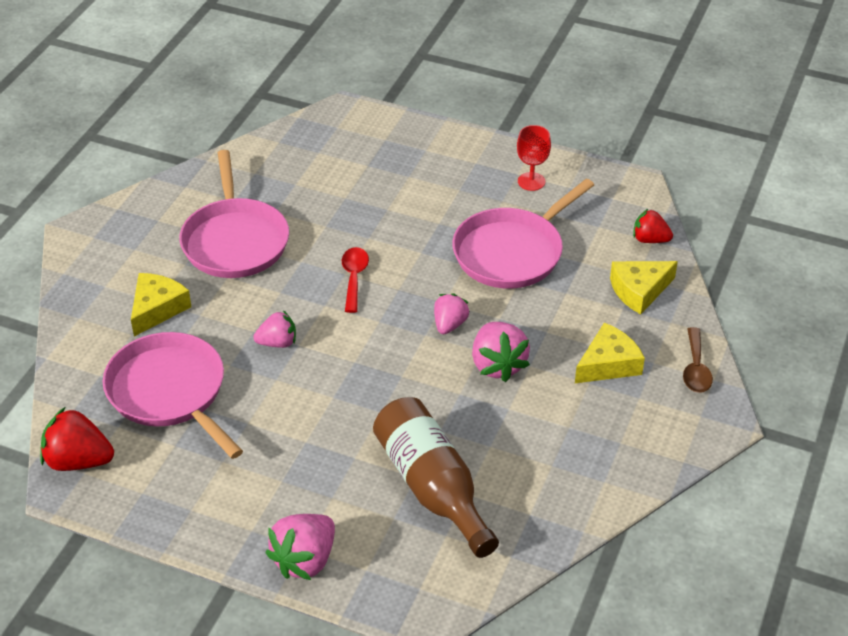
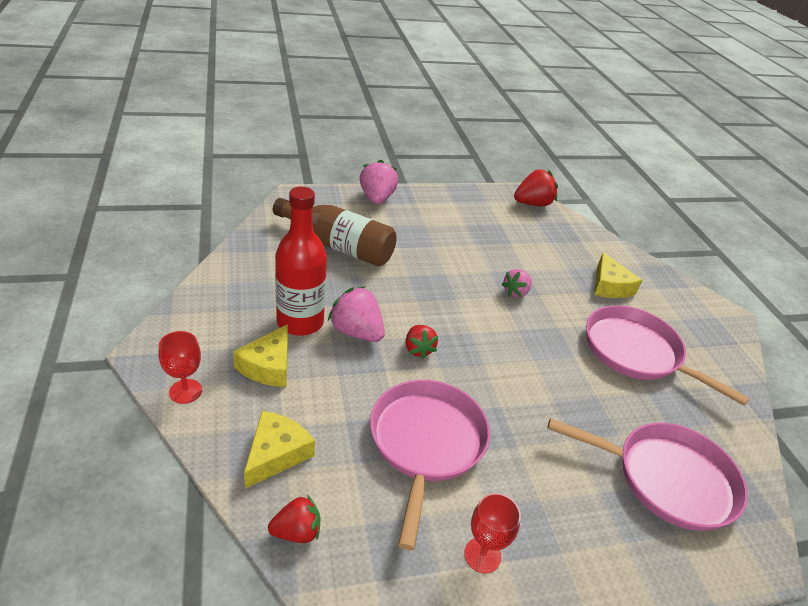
camera: 140 degrees right, 5 degrees down
(170, 392) = (536, 245): pink pan -> pink pan (668, 479)
(354, 278) = (524, 358): red spoon -> none
(449, 324) = (418, 349): pink strawberry -> red strawberry
(549, 398) = (300, 322): none -> red bottle
(695, 369) = (185, 391): brown spoon -> red goblet

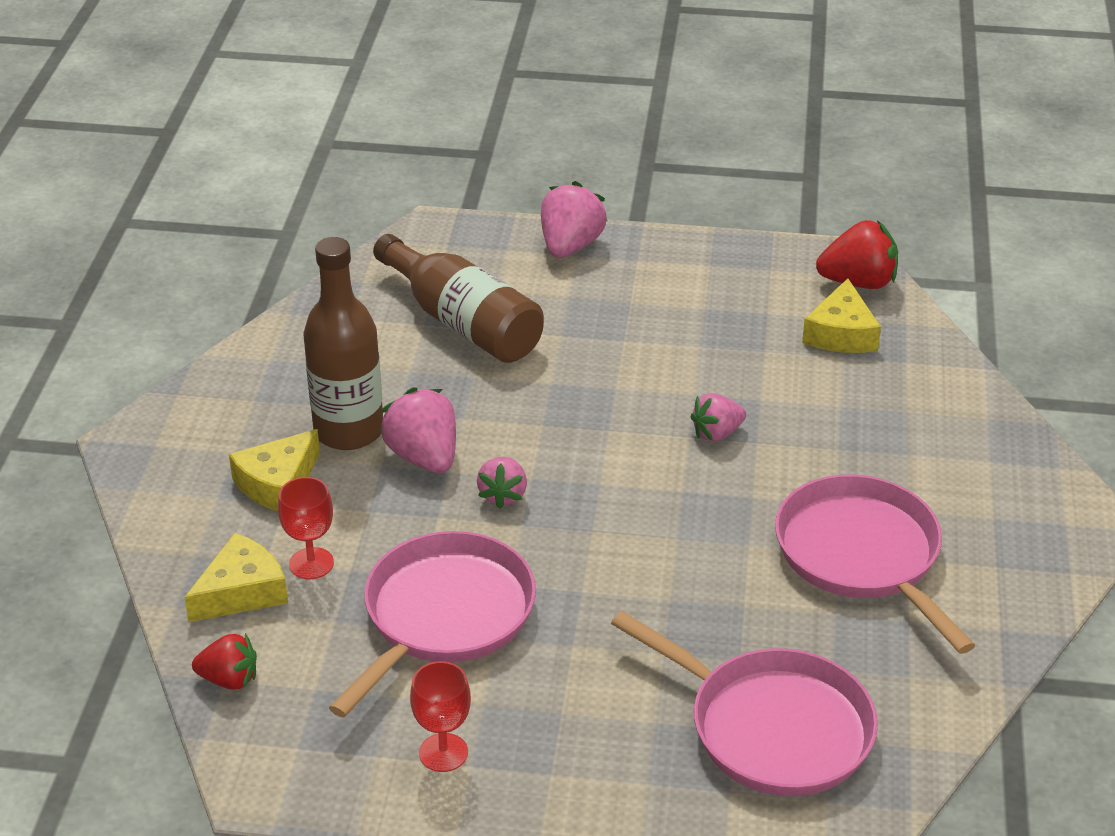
camera: 25 degrees right, 0 degrees up
(185, 391) = (159, 498): red goblet -> red goblet (311, 563)
(300, 322) = (348, 431): red bottle -> brown bottle
(418, 349) = (503, 495): red strawberry -> pink strawberry
(609, 286) = (898, 445): yellow cheese -> yellow cheese (841, 333)

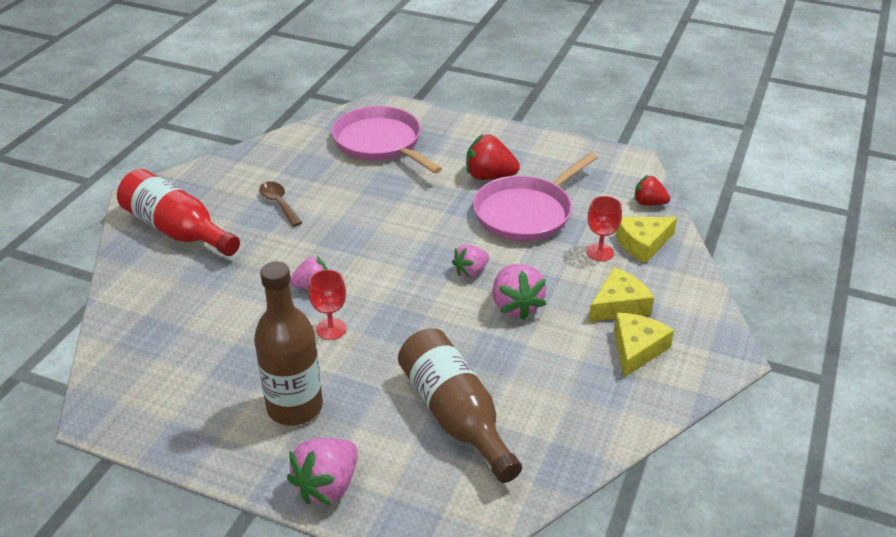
camera: 165 degrees left, 0 degrees up
(348, 431) = (565, 335): brown bottle -> brown bottle (295, 407)
(443, 752) = (541, 158): red goblet -> red goblet (331, 329)
(503, 495) = (471, 271): pink strawberry -> pink strawberry turned 150 degrees counterclockwise
(841, 333) = (168, 345): yellow cheese -> yellow cheese (637, 349)
(858, 282) = (113, 390): red strawberry -> red strawberry (489, 176)
(862, 555) = (279, 203): pink pan -> brown spoon
(976, 479) = (177, 230): none -> red bottle

